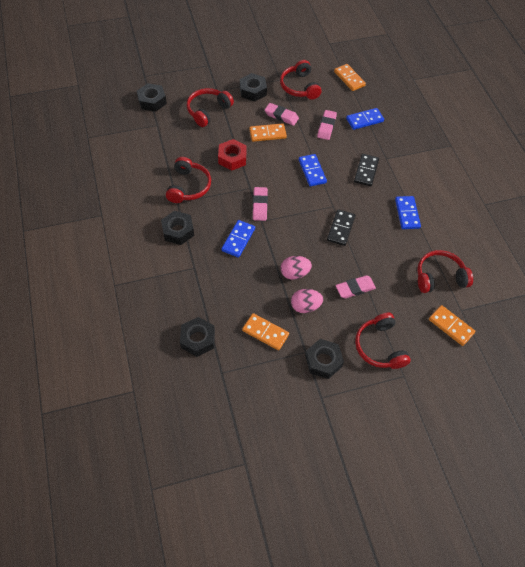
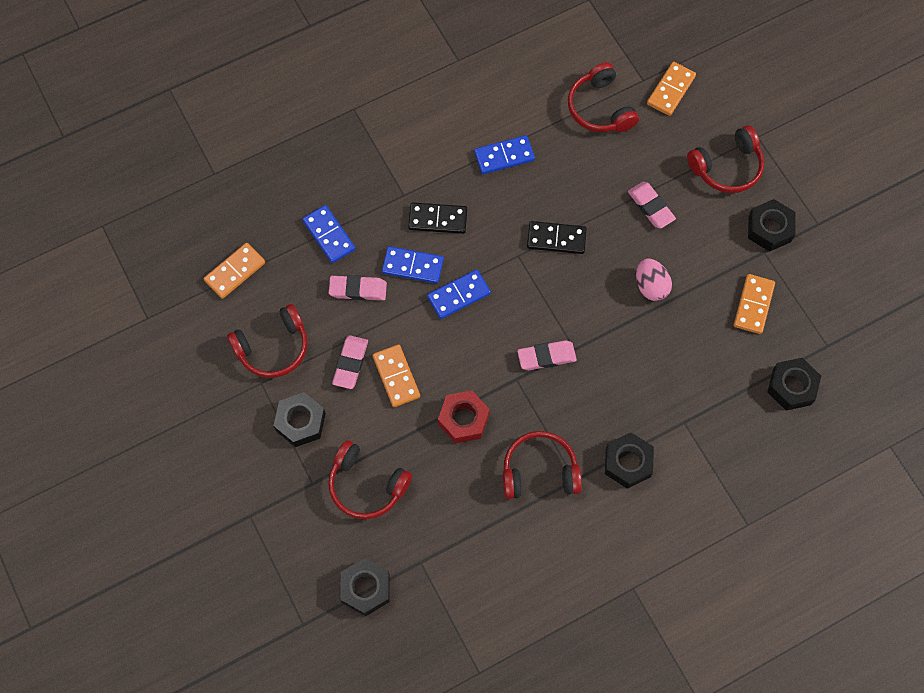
camera: 100 degrees left, 10 degrees up
(238, 239) = (617, 373): blue domino -> blue domino (412, 266)
(305, 306) = (698, 263): pink egg -> none

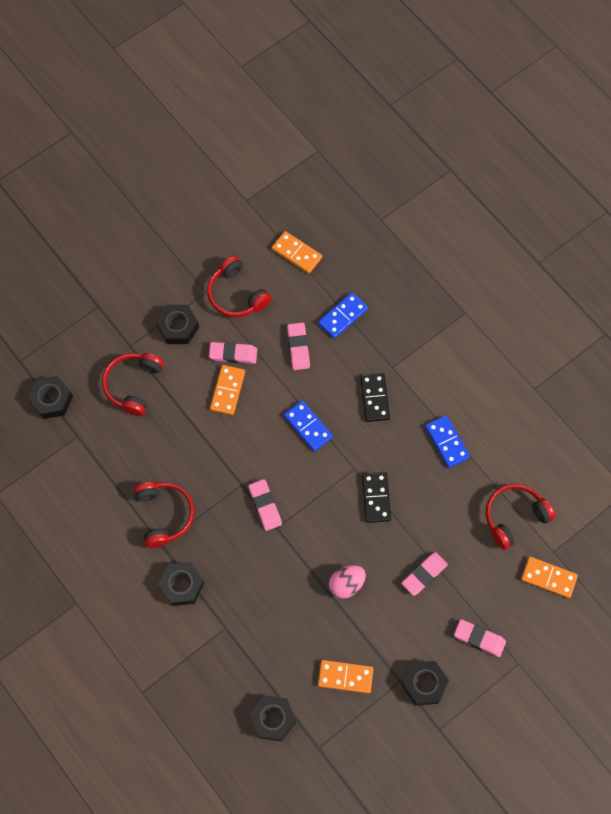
camera: 80 degrees right, 0 degrees up
(396, 376) = (227, 391): orange domino -> orange domino turned 45 degrees counterclockwise
(412, 266) = (327, 386): blue domino -> none
(463, 419) = (199, 448): red nut -> none
(727, 167) = (479, 639): red headphones -> pink eraser

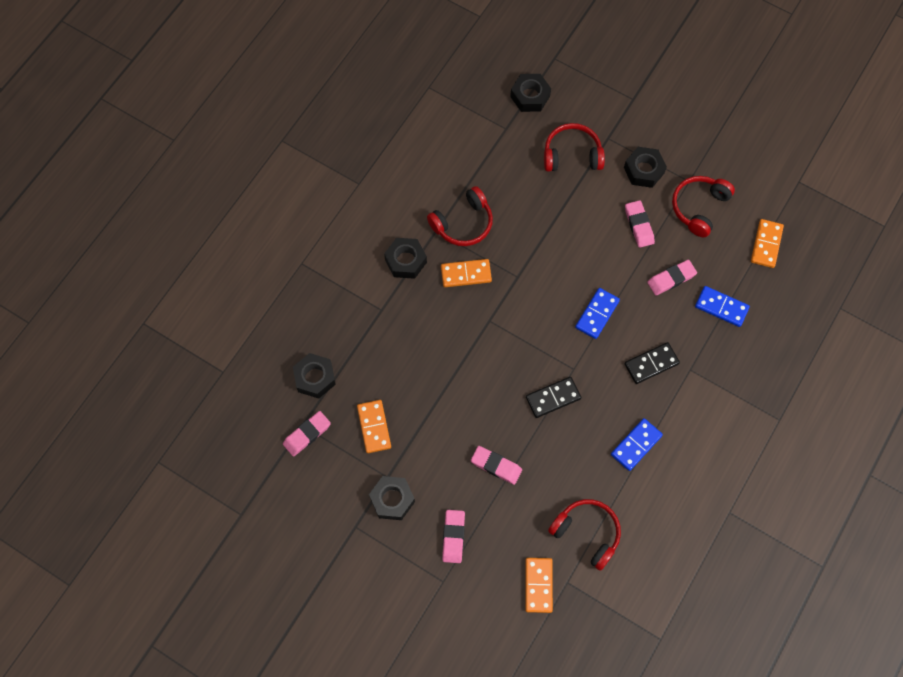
camera: 70 degrees right, 0 degrees up
(227, 391) = (601, 233): orange domino -> orange domino (466, 274)
(265, 506) = (505, 303): pink eraser -> pink eraser (307, 434)
(346, 584) = (460, 399): pink egg -> none

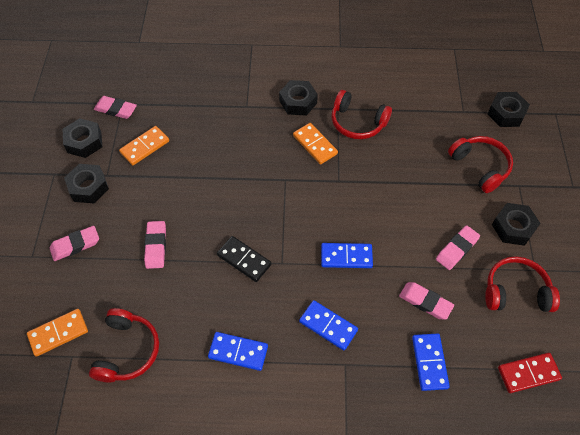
camera: 60 degrees right, 10 degrees down
(315, 378) = (164, 93): black nut -> black nut (84, 142)
(651, 364) = (328, 326): black domino -> blue domino
(766, 244) = (528, 373): orange domino -> red domino

